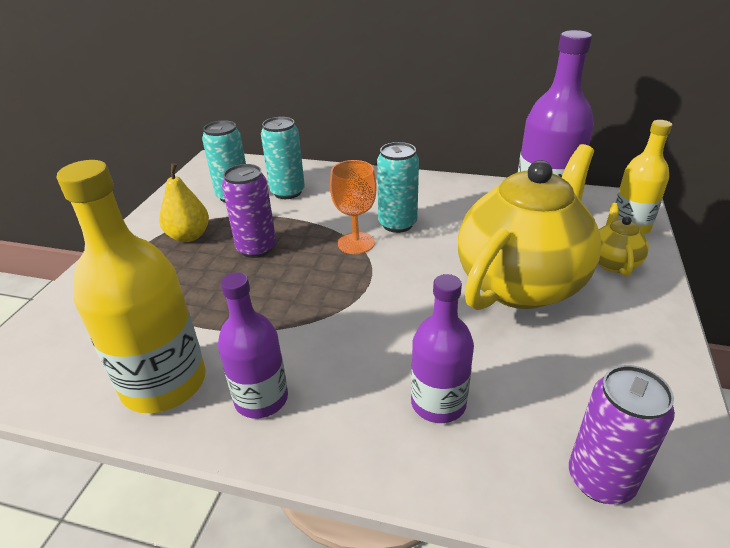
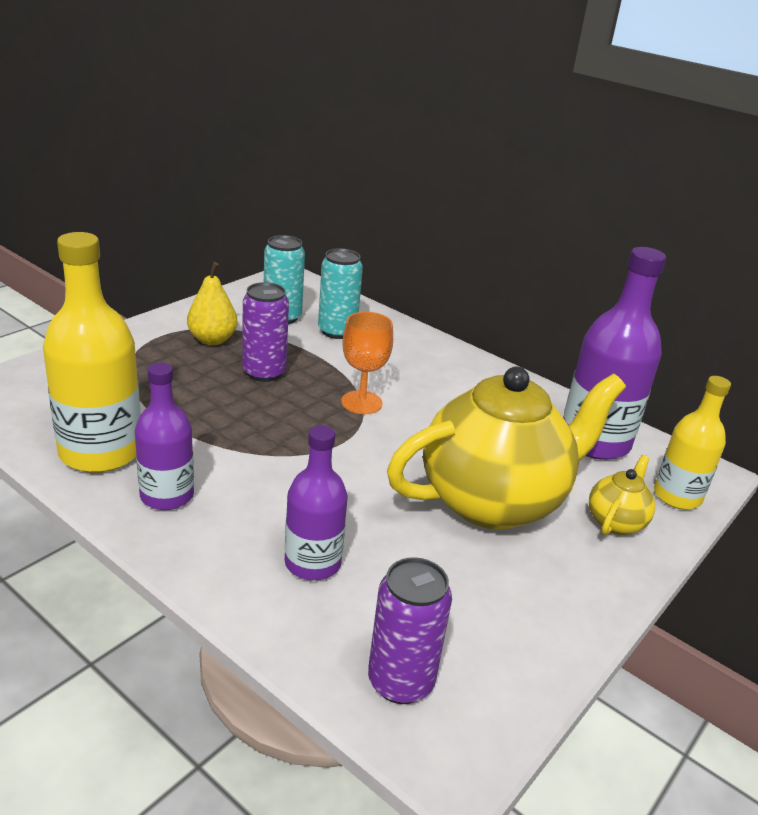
camera: 20 degrees right, 5 degrees down
(397, 224) = (419, 400): turquoise can -> none

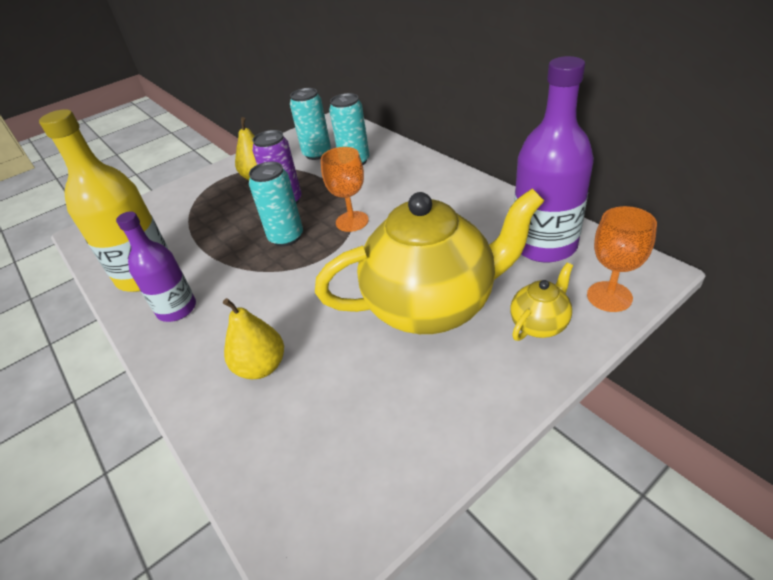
camera: 20 degrees right, 10 degrees up
(282, 416) = (286, 237): none -> turquoise can
(313, 563) = (261, 367): purple bottle -> yellow pear
(400, 681) = (291, 481): purple can -> none
(677, 496) = (609, 296): yellow bottle -> orange goblet

